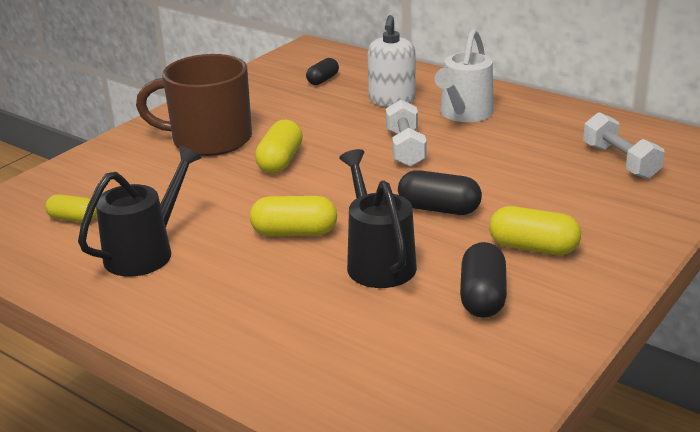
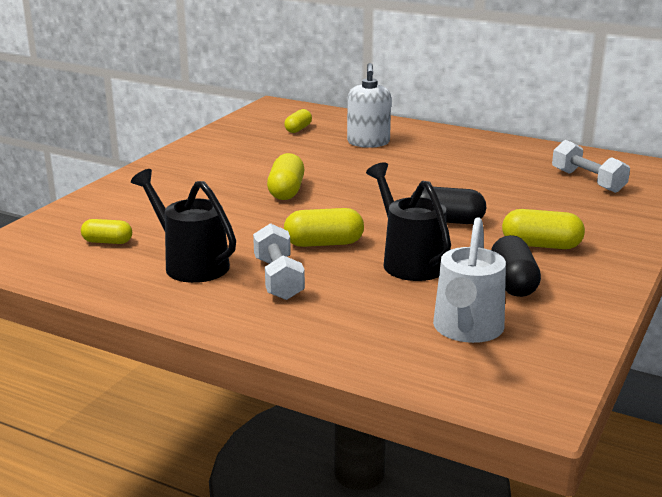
camera: 10 degrees left, 5 degrees down
(146, 251) = (190, 264): black watering can -> black watering can turned 75 degrees counterclockwise
(210, 139) = (212, 177): brown mug -> none
(323, 80) = (298, 129): black capsule -> yellow capsule
(405, 148) = (396, 178): white dumbbell -> white dumbbell (278, 279)
(464, 114) = (437, 151): white watering can -> white watering can (467, 330)

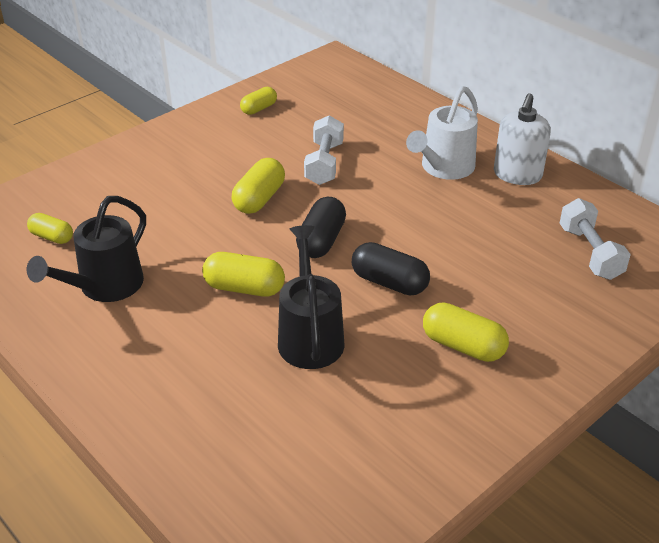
camera: 20 degrees right, 15 degrees up
(190, 264) = (104, 287): black watering can -> black watering can turned 120 degrees counterclockwise
(278, 279) = (169, 329): white dumbbell -> white dumbbell (324, 163)
(298, 129) = (333, 102): yellow capsule -> yellow capsule (259, 109)
(368, 142) = (391, 138): white soap dispenser -> white soap dispenser (517, 175)
(467, 330) = (298, 454): white watering can -> white watering can (443, 168)
(513, 283) = (393, 396): black capsule -> black capsule (321, 241)

